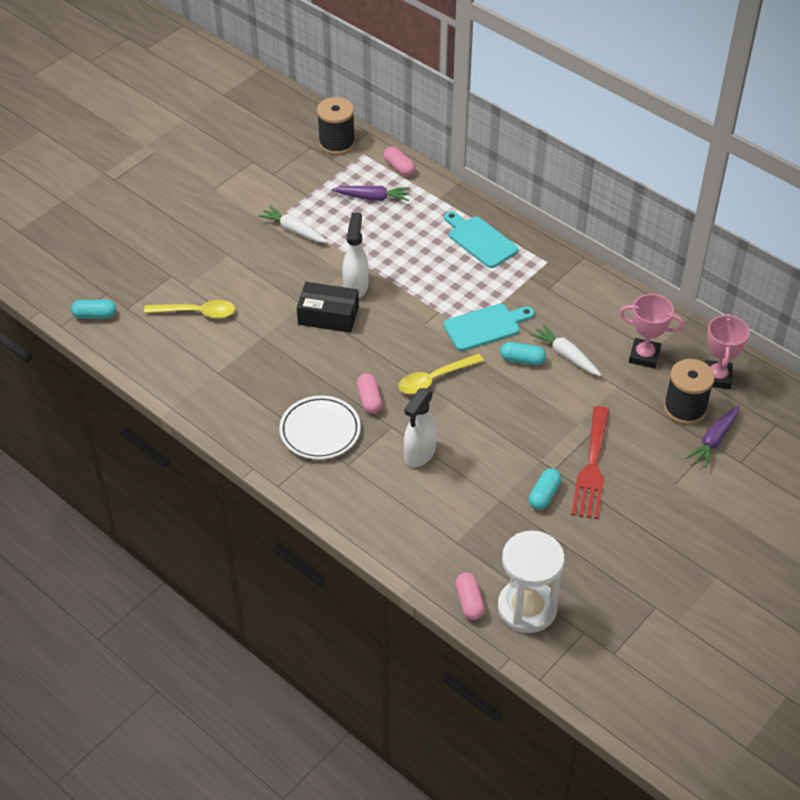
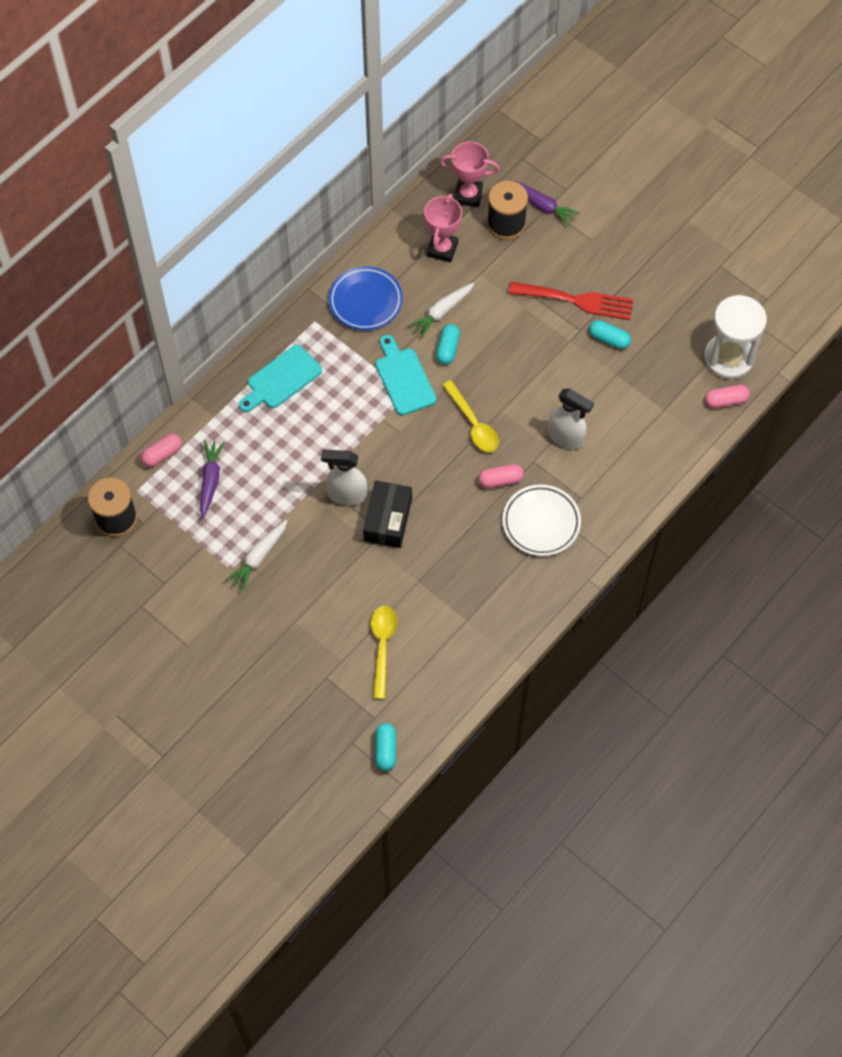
camera: 90 degrees left, 15 degrees up
(573, 298) = (365, 301): none -> blue plate

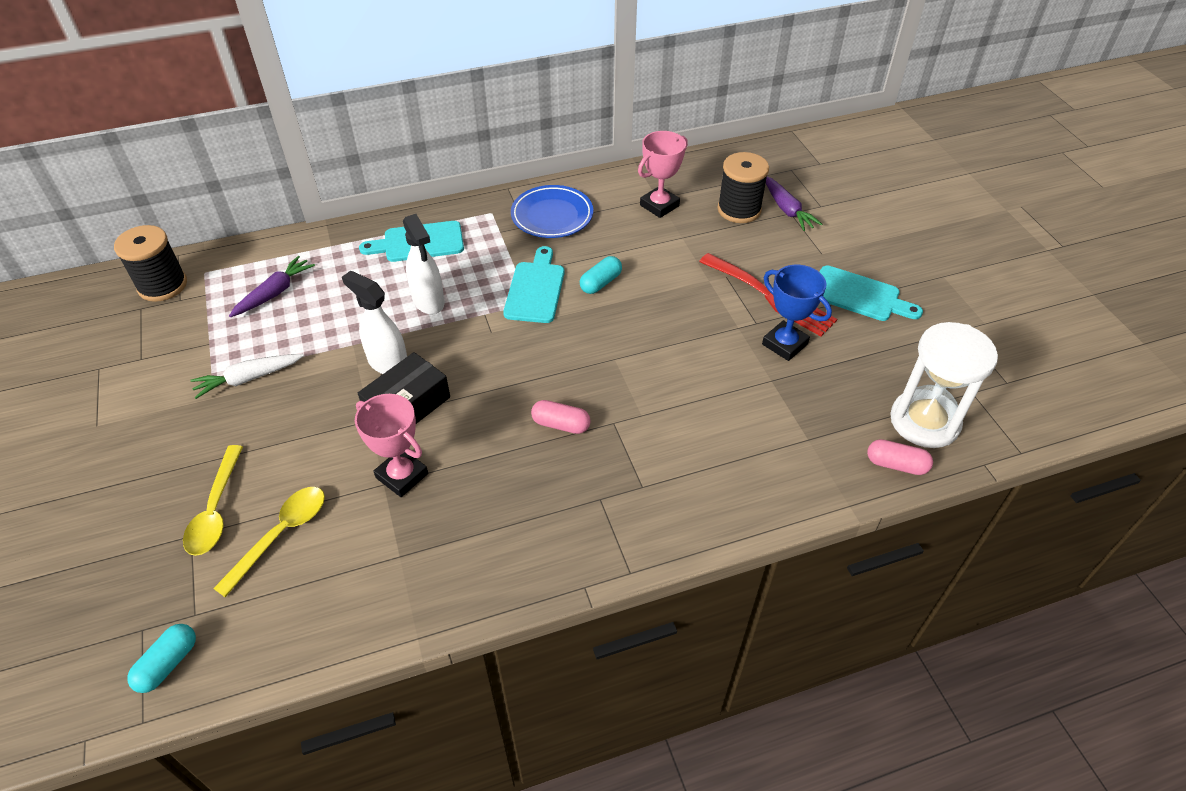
camera: 30 degrees right, 15 degrees down
(162, 454) = (256, 254): pink capsule -> none
(442, 312) = (619, 252): white carrot -> none
(468, 195) = (716, 177): pink trophy -> pink trophy (402, 476)
(473, 424) = (574, 358): yellow spoon -> yellow spoon (215, 511)
(541, 522) = (574, 491): white plate -> none
(566, 437) = (669, 416): white spray bottle -> white spray bottle (428, 301)
(609, 339) = (784, 344): turquoise capsule -> blue trophy
(637, 269) = (859, 295): none -> turquoise cutting board

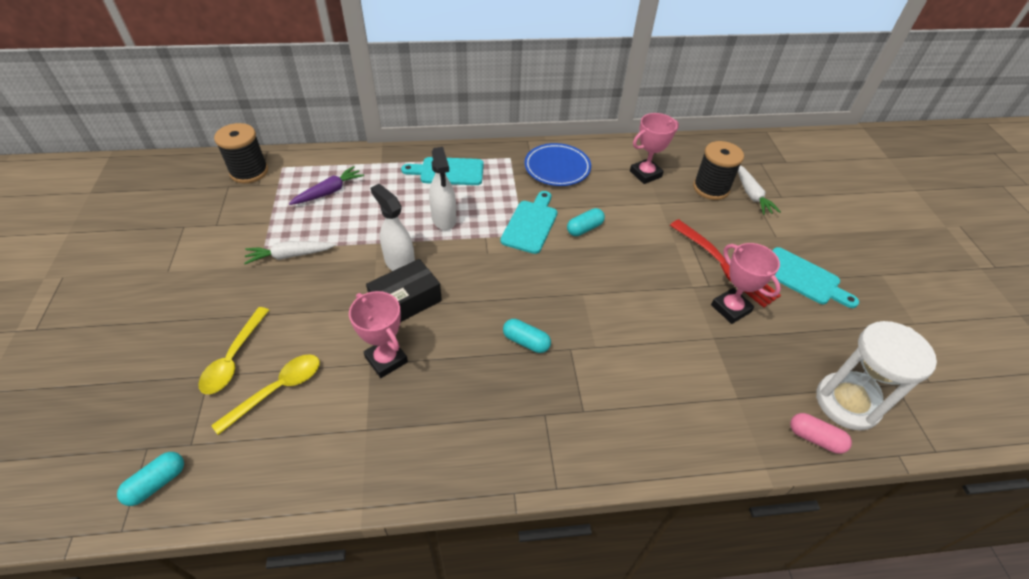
camera: 10 degrees right, 0 degrees up
(561, 424) = (526, 341): pink capsule -> turquoise capsule
(784, 344) = (730, 308): blue trophy -> pink trophy
(787, 209) = (751, 195): purple carrot -> white carrot

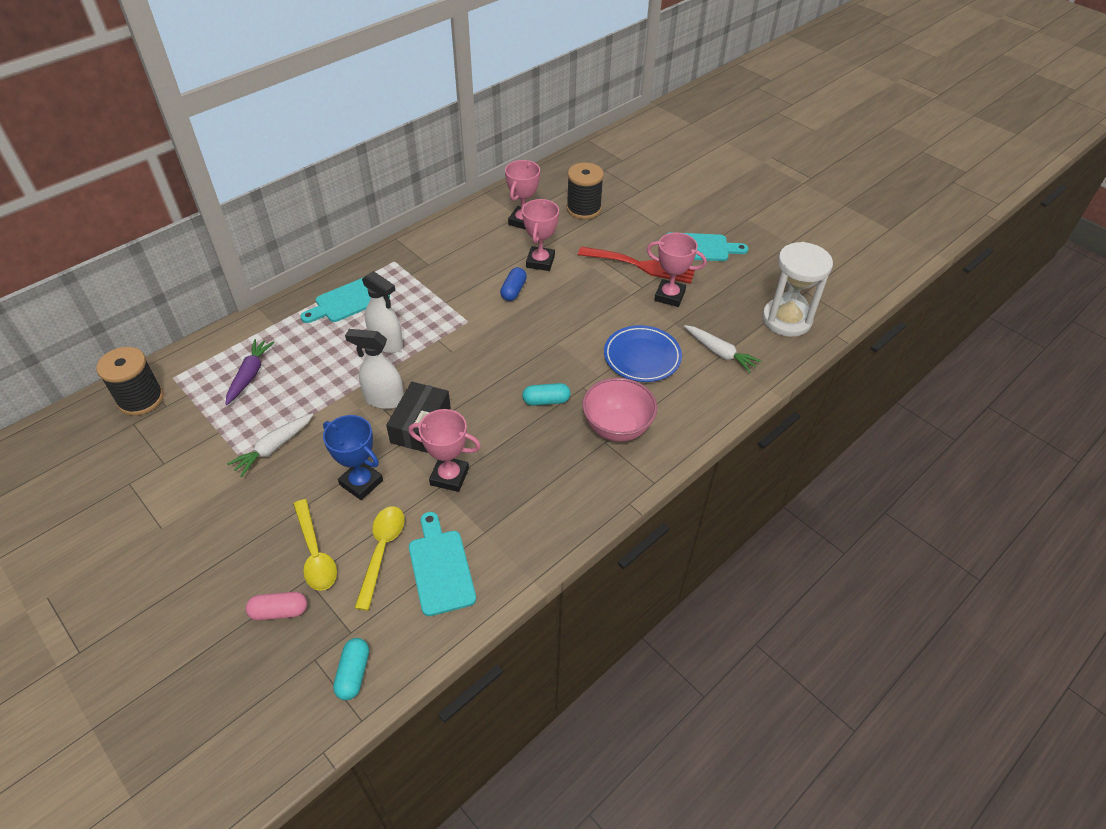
camera: 35 degrees left, 0 degrees up
(319, 321) = (361, 482): none -> blue trophy
(531, 224) = (466, 309): turquoise cutting board -> turquoise cutting board (440, 567)
(557, 168) = (445, 251): blue plate -> blue plate (642, 357)
(568, 407) = (617, 427): none -> pink bowl
(584, 228) = (513, 291): turquoise capsule -> blue capsule
(630, 215) = (540, 262): none -> pink trophy
(751, 195) = (617, 200): white carrot -> white carrot (720, 353)
(815, 438) = (784, 353): pink capsule -> pink capsule (279, 611)

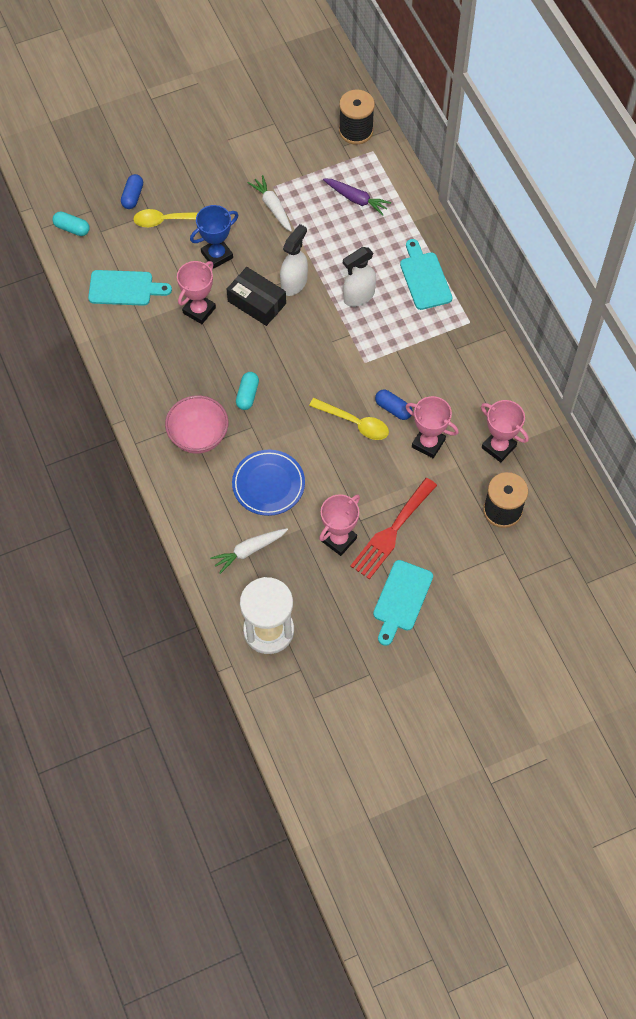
camera: 110 degrees right, 15 degrees up
(279, 611) = (133, 196): pink capsule -> blue capsule
(382, 551) = (153, 258): yellow spoon -> yellow spoon (355, 423)

